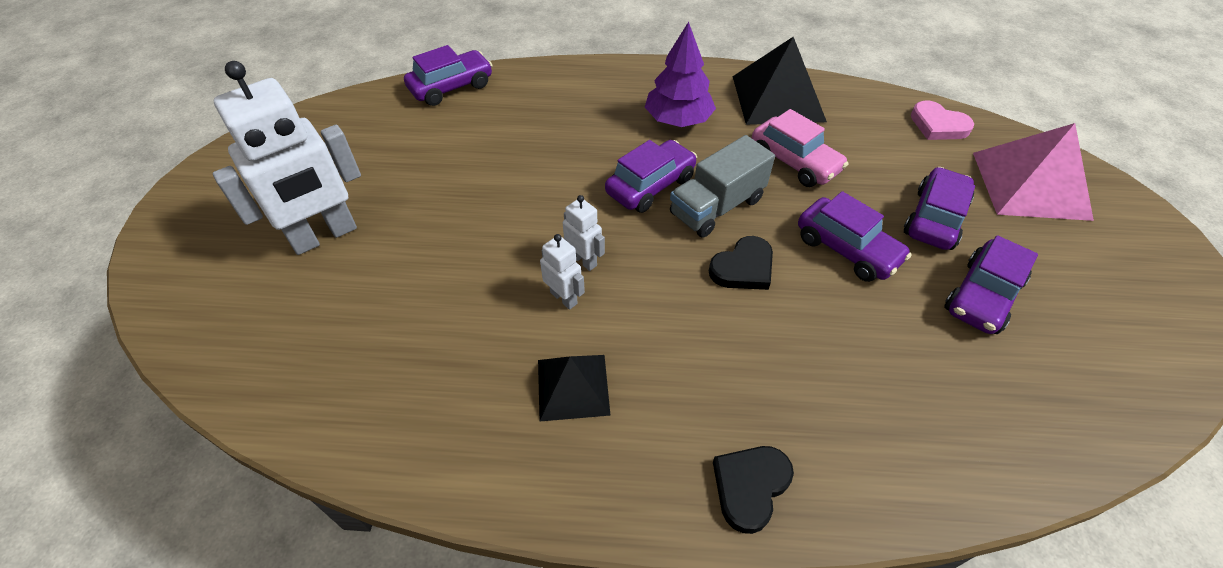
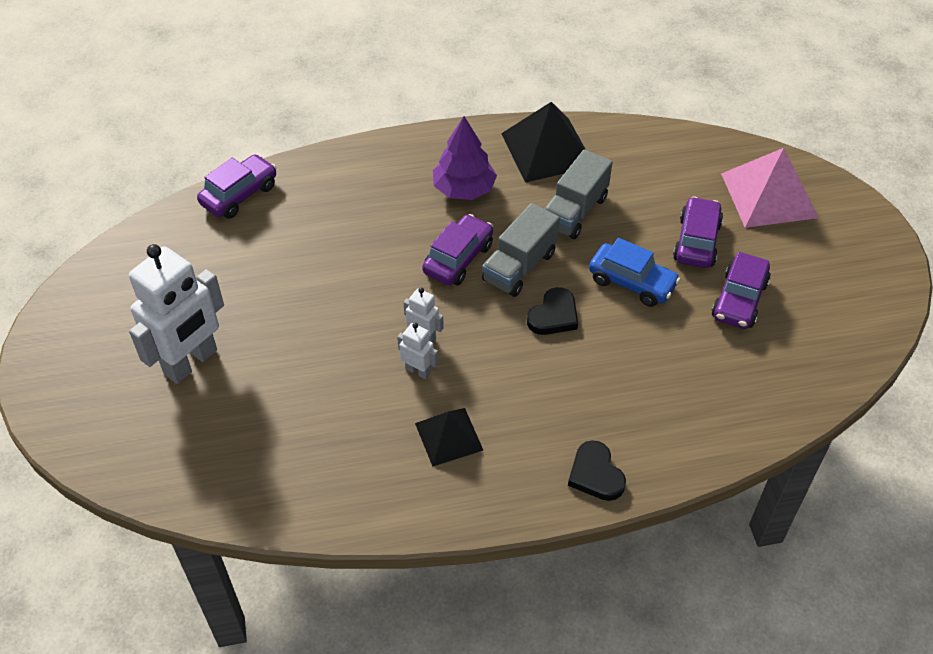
camera: 15 degrees left, 0 degrees up
(750, 487) = (595, 474): black heart -> black heart turned 45 degrees counterclockwise
(794, 162) = (575, 211): pink car -> grey truck
(846, 249) = (632, 282): purple car -> blue car
(938, 125) = (689, 151): pink heart -> none

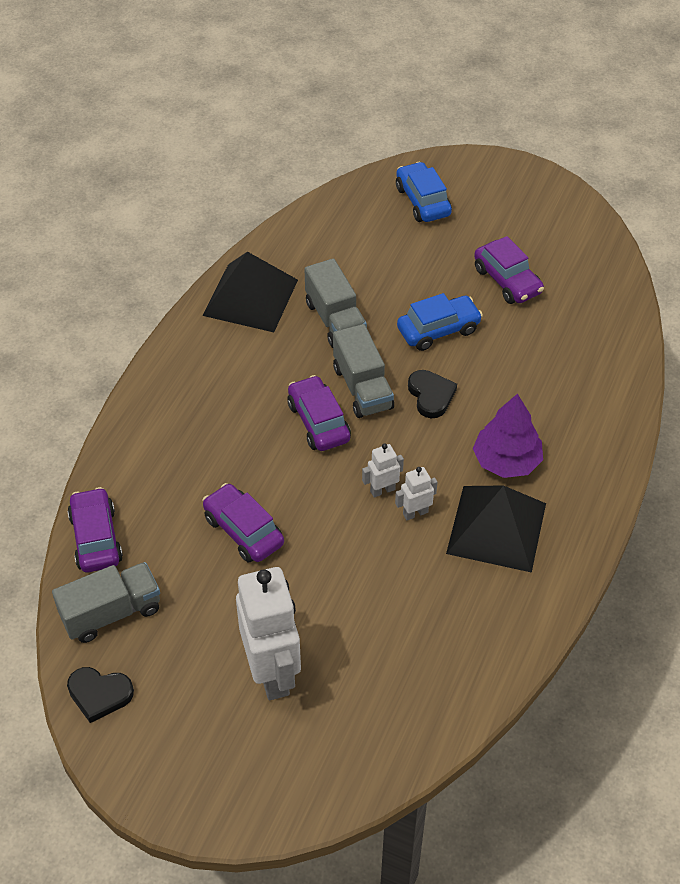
camera: 55 degrees left, 0 degrees up
(180, 240) = (111, 613): none -> grey truck
(448, 436) = (496, 528): black pyramid -> black pyramid, size x1.67
(464, 189) = (244, 375): purple tree -> purple tree (506, 461)
(595, 474) = (599, 457): black heart -> black heart (99, 694)
(696, 241) = (431, 269): purple car -> purple car (243, 531)
(769, 195) = (422, 201): pink pyramid -> blue car

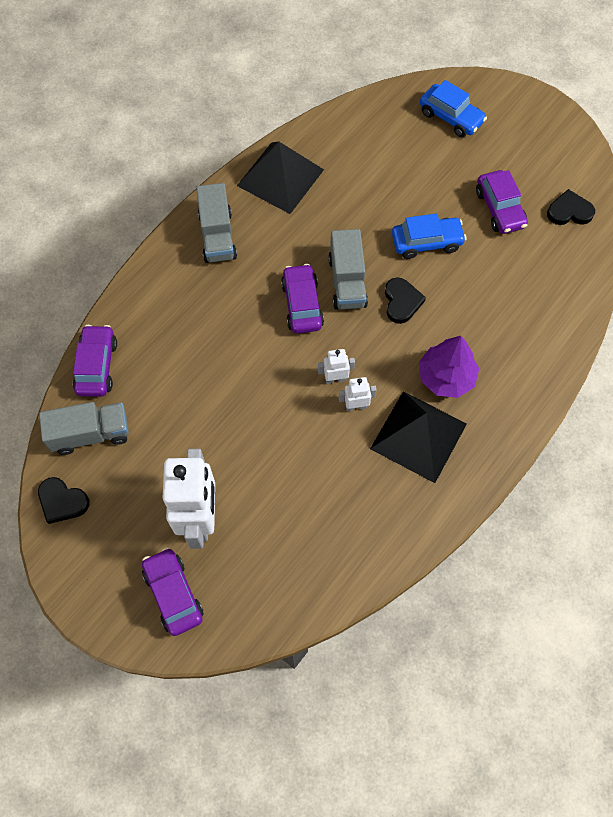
camera: 15 degrees right, 15 degrees up
(243, 531) = (213, 388): purple car -> purple car (173, 594)
(335, 320) = (343, 214): grey truck -> grey truck (217, 236)
(422, 201) = (451, 117): blue car -> blue car turned 135 degrees clockwise
(583, 268) = (569, 211): none -> black heart

